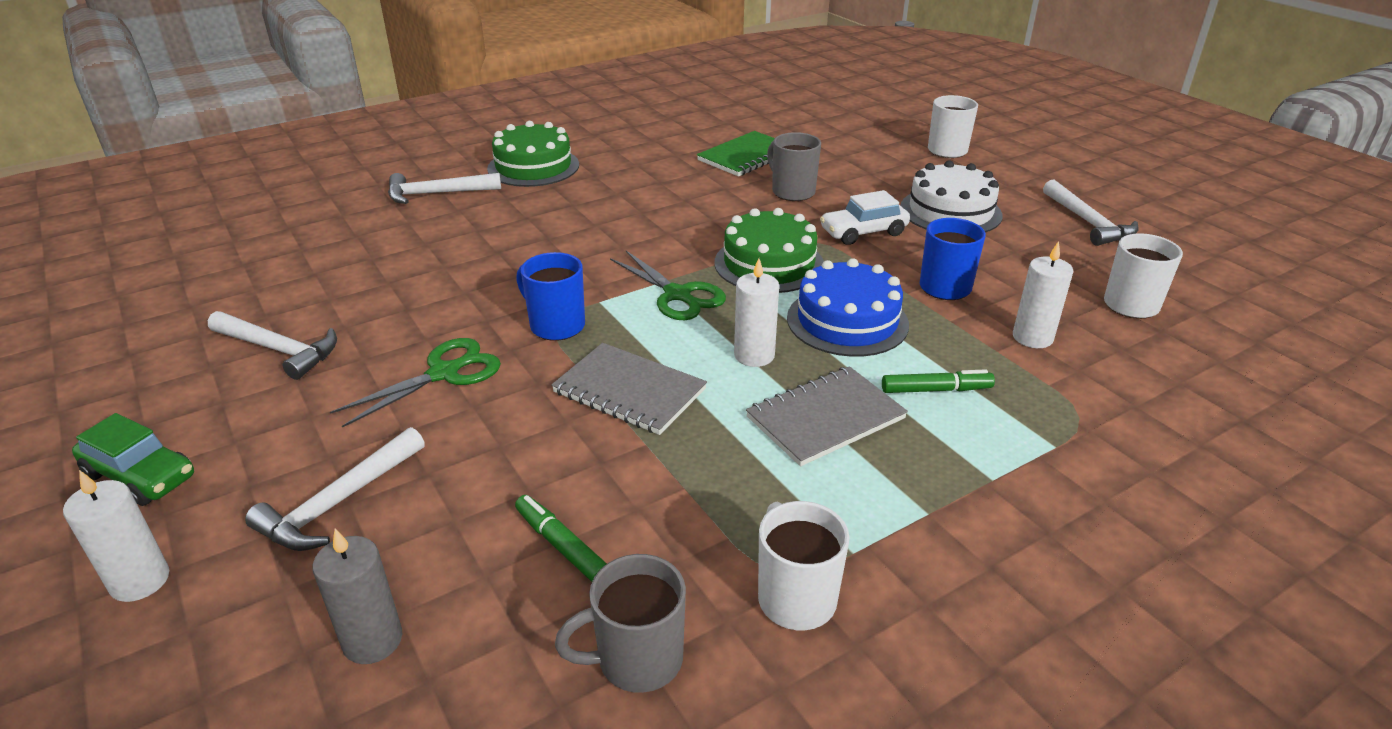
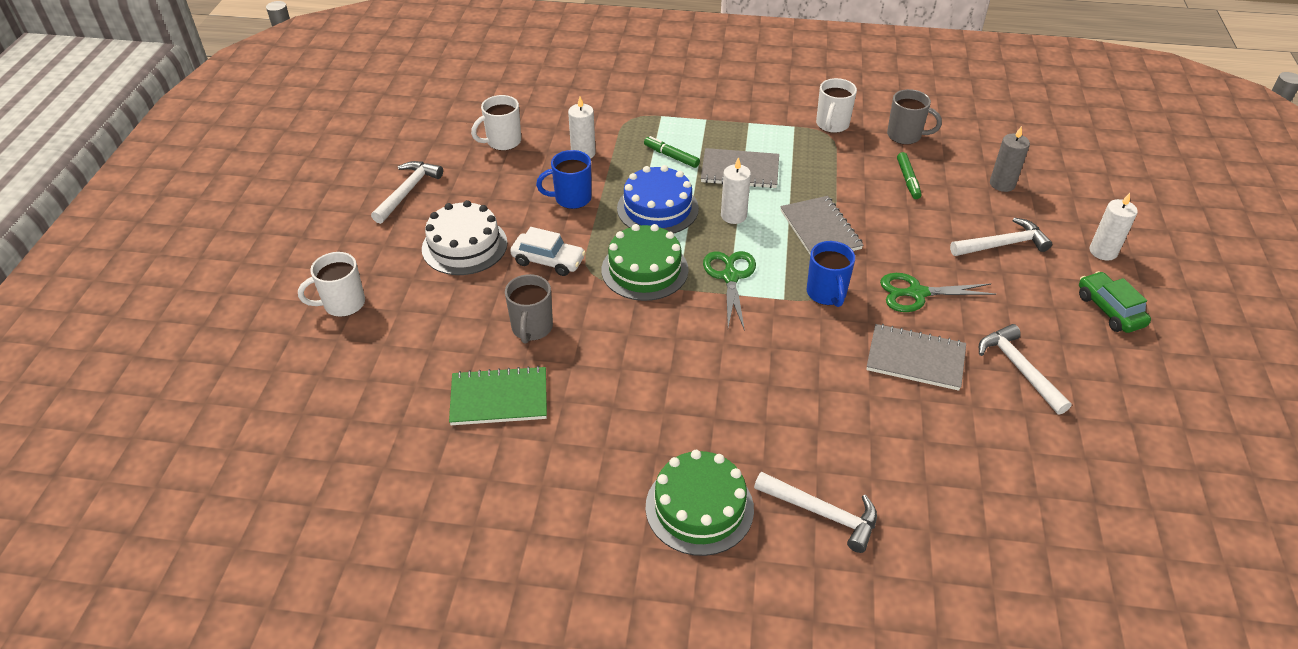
camera: 140 degrees left, 10 degrees up
(410, 310) = (915, 359): none -> grey notebook

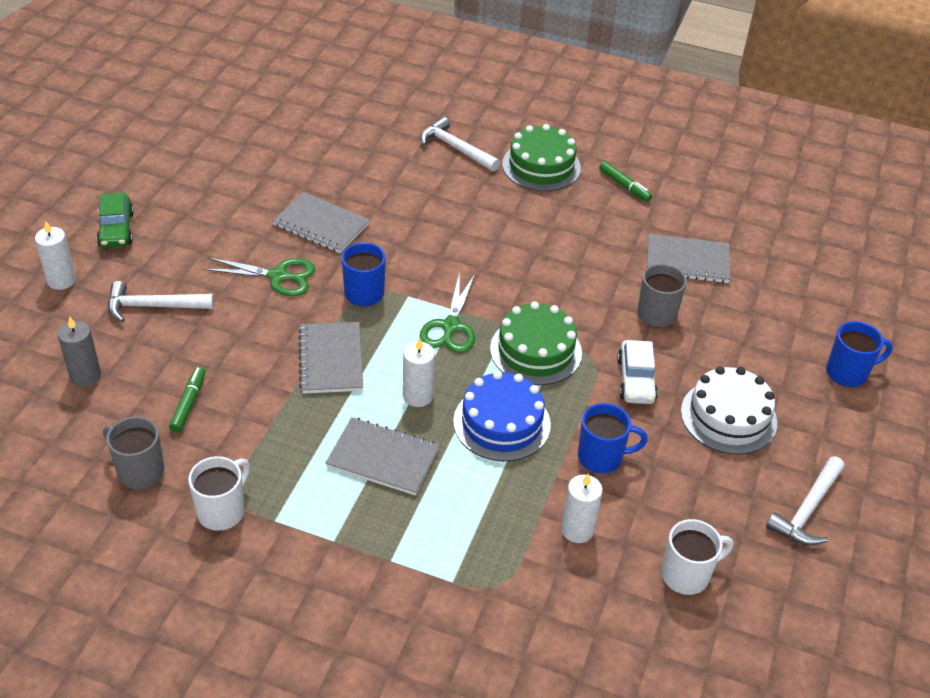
camera: 170 degrees left, 0 degrees up
(343, 304) = (848, 373): white mug -> blue mug
(499, 398) = (687, 261): green notebook -> grey notebook
(548, 261) = (636, 380): white car -> white car turned 120 degrees counterclockwise
(671, 156) = (461, 500): green marker -> green marker (624, 186)
(1019, 369) = (240, 202): white hammer -> none

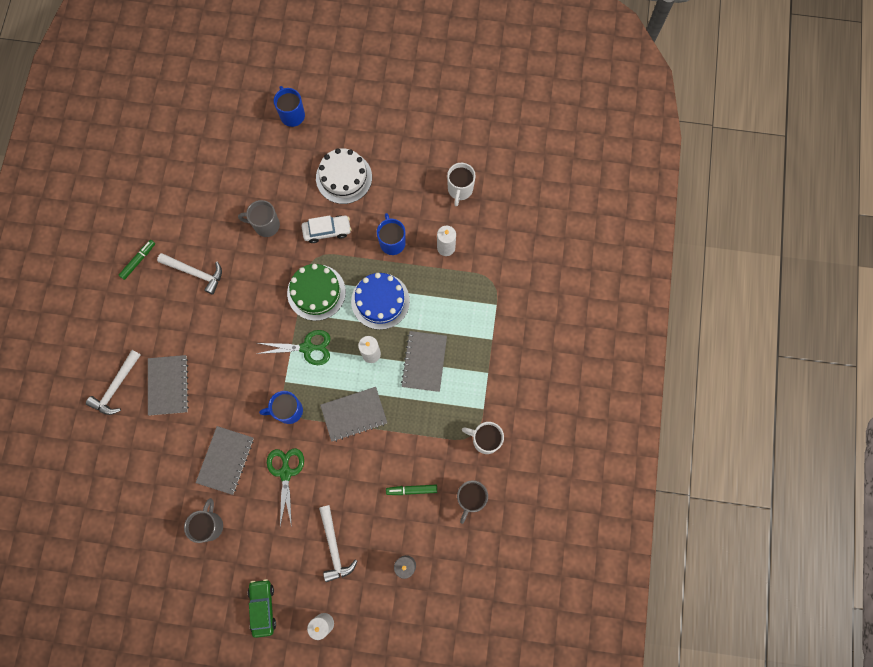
camera: 100 degrees left, 30 degrees up
(116, 230) = (263, 607): green car -> green car turned 75 degrees counterclockwise
(244, 200) = (210, 525): none -> grey mug
(541, 166) = (126, 321): green cake -> none
(687, 261) = (211, 212): grey notebook -> grey notebook (168, 385)
(687, 575) = (460, 190): white mug -> white mug turned 135 degrees counterclockwise
(807, 510) = (401, 134): white hammer -> white hammer (195, 272)

